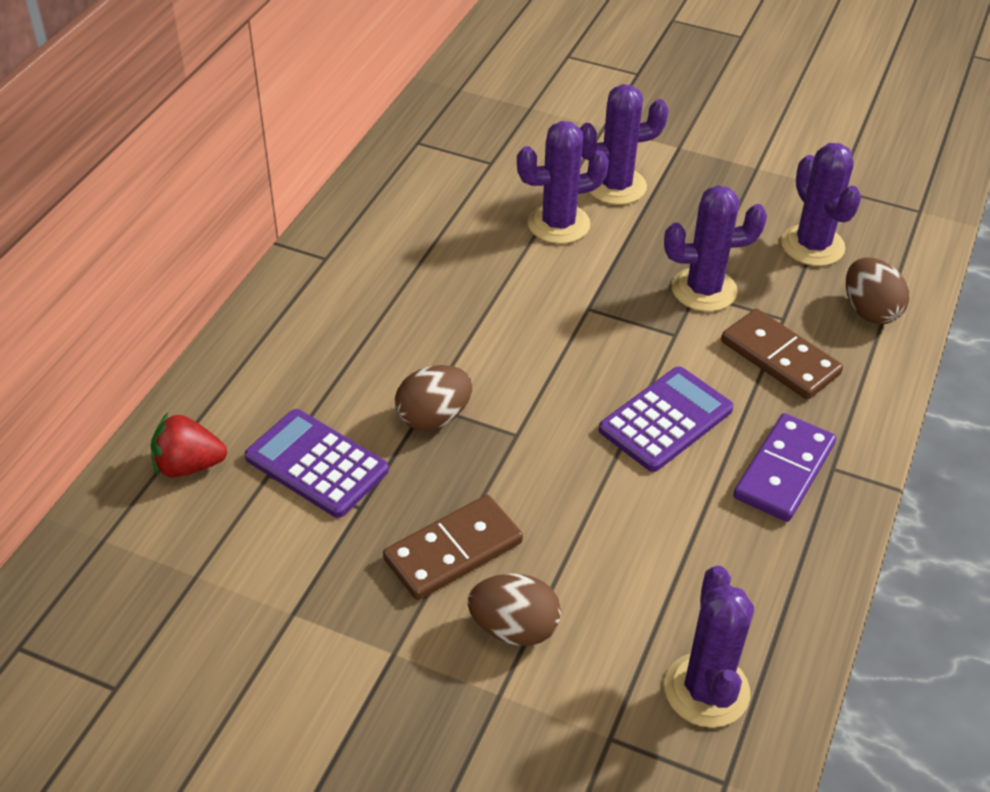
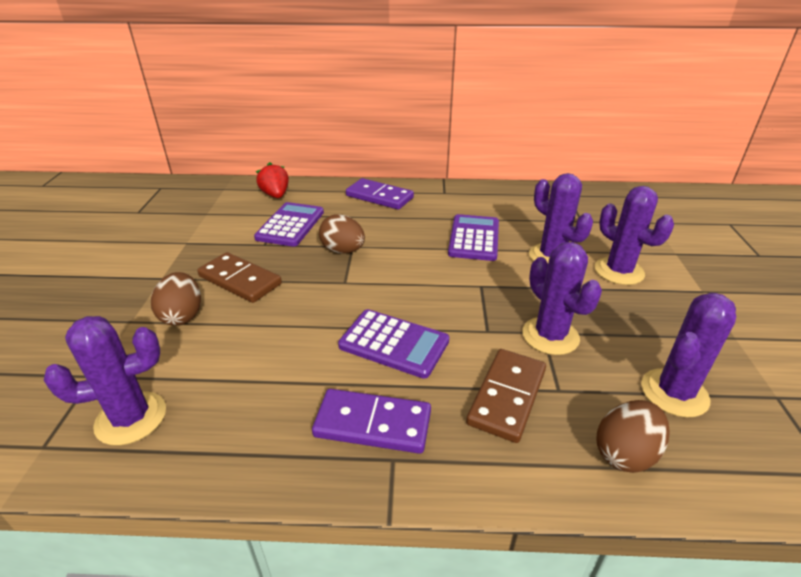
camera: 70 degrees right, 10 degrees down
(289, 334) = (379, 197): none -> purple domino
(477, 275) = (474, 238): none -> purple calculator

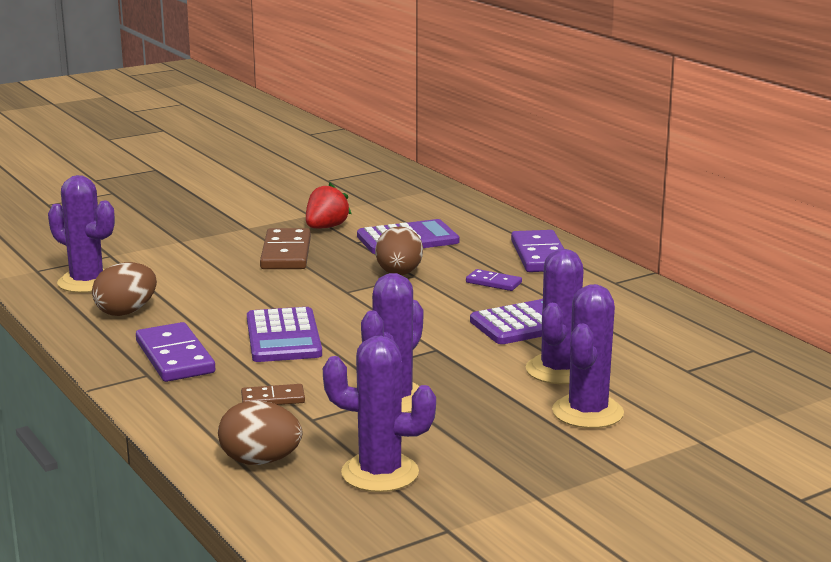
camera: 55 degrees right, 15 degrees down
(182, 315) = (210, 253): brown egg -> brown egg (126, 312)
(275, 195) = (454, 214): red strawberry -> red strawberry (326, 227)
(400, 225) = (493, 283): none -> purple domino
(507, 396) = (273, 399): brown domino -> brown domino, size x0.54

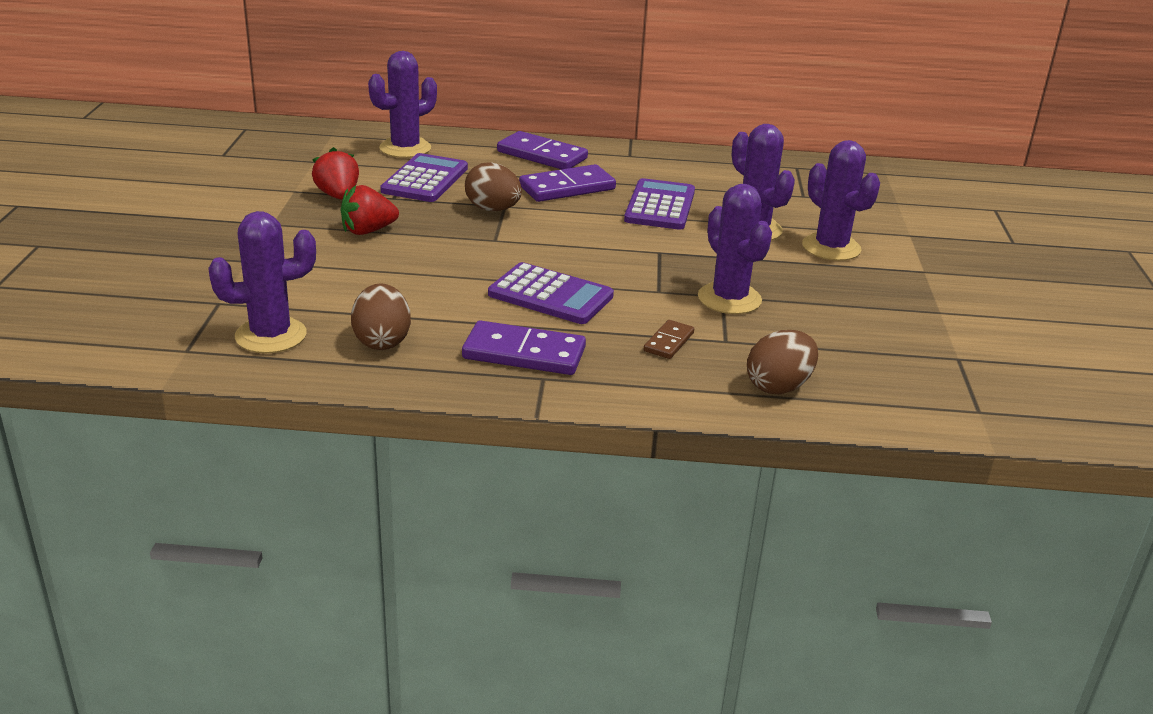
camera: 55 degrees left, 10 degrees up
(286, 253) = (368, 231): brown domino -> red strawberry
(380, 473) = (849, 349): purple cactus -> purple cactus (405, 148)
(493, 283) = (567, 188): purple domino -> purple domino, size x1.85

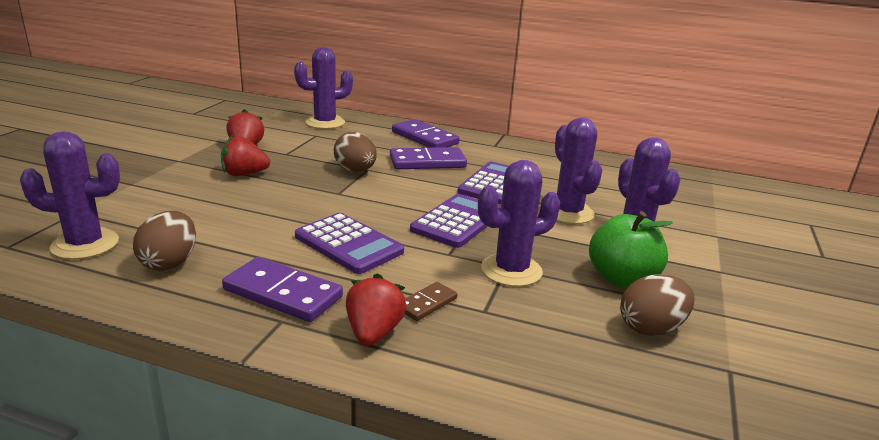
camera: 15 degrees right, 5 degrees down
(425, 179) = (321, 144): purple calculator -> purple calculator (457, 221)
(637, 375) = (374, 333): none -> red strawberry
(729, 299) = (511, 270): purple cactus -> purple cactus turned 75 degrees clockwise
(778, 386) = (512, 370): brown egg -> brown egg (651, 328)
(837, 291) = (622, 278): none -> green apple

